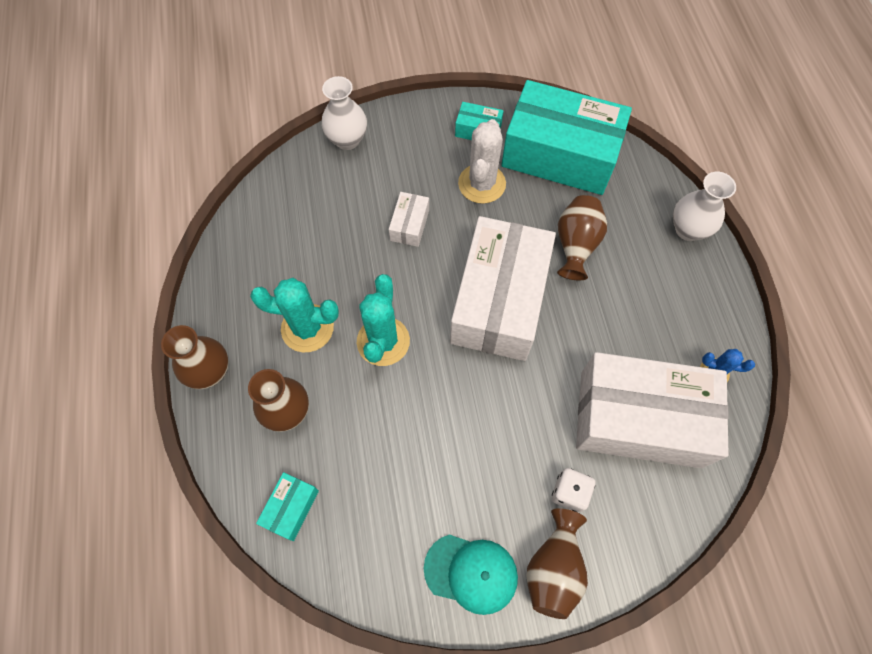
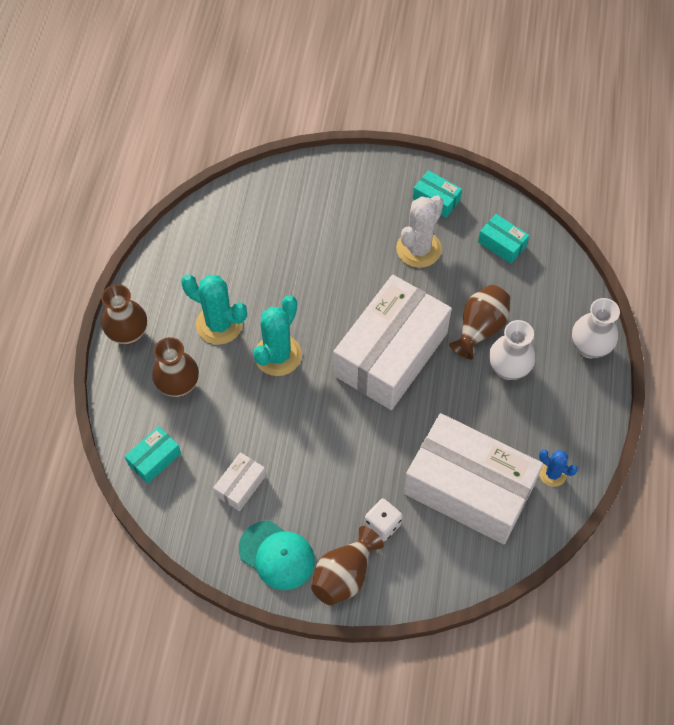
camera: 20 degrees right, 5 degrees down
(347, 140) = (314, 174): white vase -> white vase (508, 368)
(409, 225) = (339, 265): white box -> white box (240, 485)
(560, 154) = (502, 244): turquoise box -> turquoise box, size x0.41

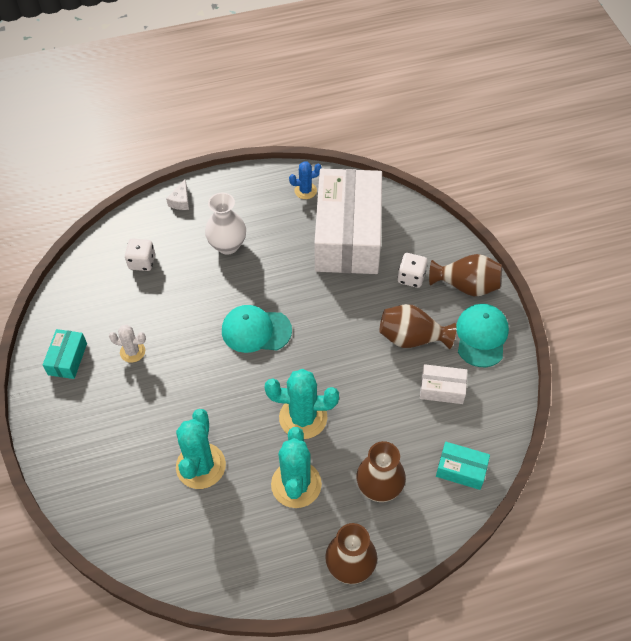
camera: 115 degrees left, 5 degrees down
(276, 262) = (201, 466): none -> turquoise cactus
(391, 354) = (256, 330): white box -> turquoise cap
(418, 249) = (132, 351): white cactus -> white cactus, size x0.55
(479, 329) = (198, 277): brown vase -> brown vase (412, 338)
(502, 244) = (100, 290): turquoise box -> none
(521, 288) = (142, 262): none -> white dice
(552, 474) = (305, 191): blue cactus -> blue cactus turned 60 degrees clockwise
(589, 347) = (181, 201): white vase -> white cheese

